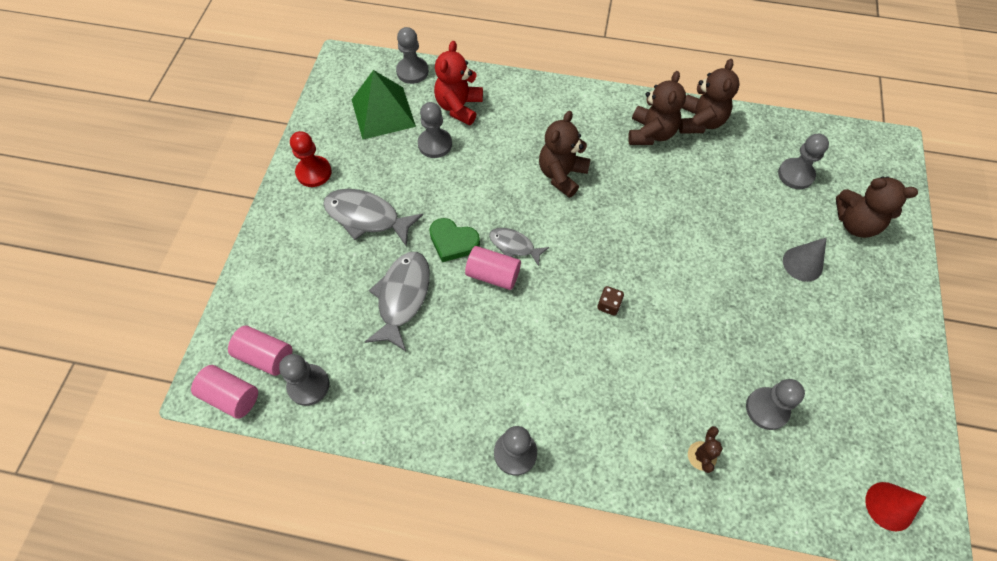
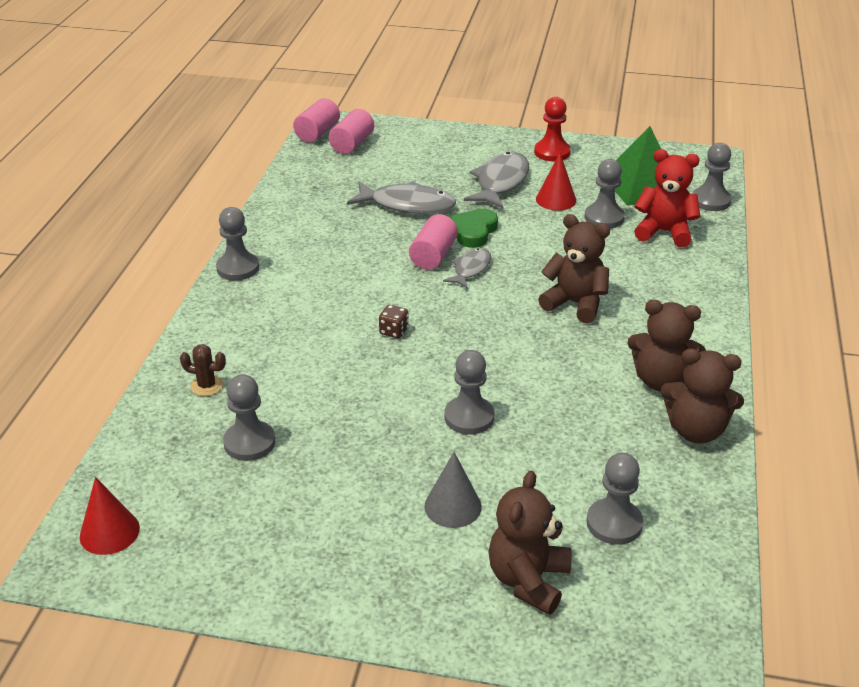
camera: 90 degrees right, 25 degrees down
(308, 385) = (322, 164): grey pawn -> grey pawn (469, 417)
(402, 176) = (556, 199): none -> red cone

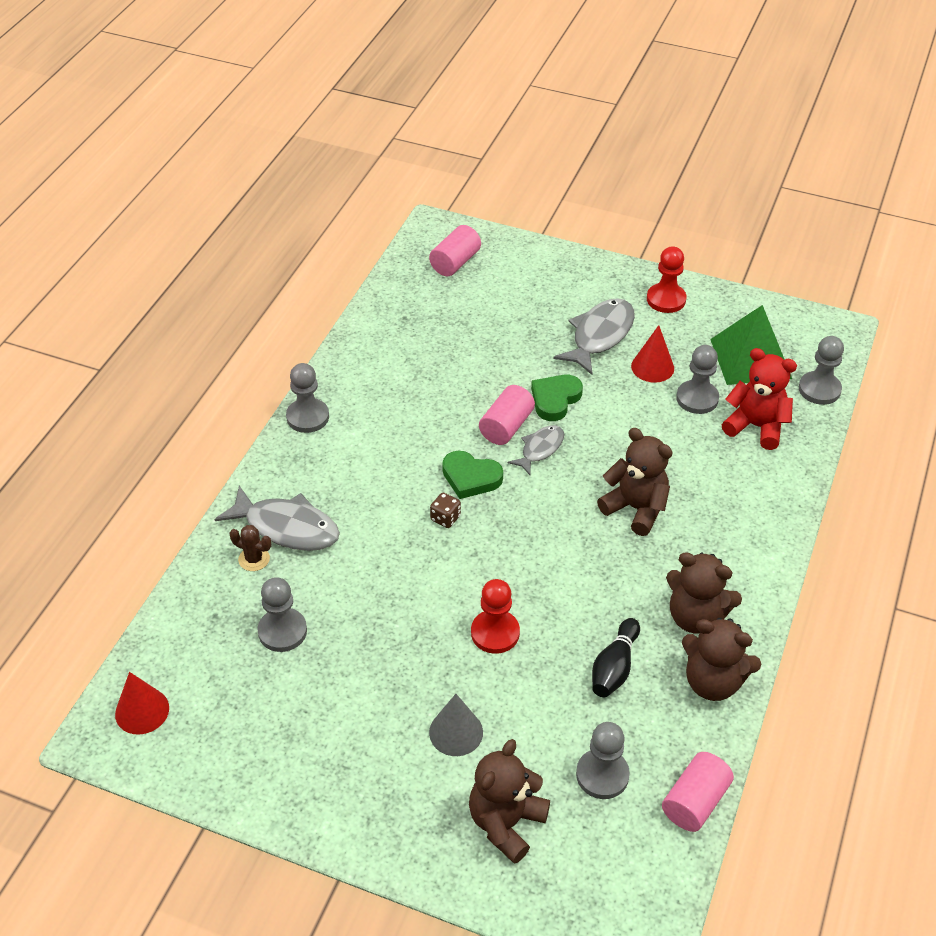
camera: 10 degrees right, 10 degrees up
(317, 133) = (422, 242): pink cylinder -> pink cylinder (695, 802)
(407, 205) = (495, 355): grey fish -> grey fish (287, 527)
(410, 297) = (470, 478): none -> green heart
(469, 417) = (495, 633): grey pawn -> red pawn
(596, 431) = (614, 667): none -> black bowling pin

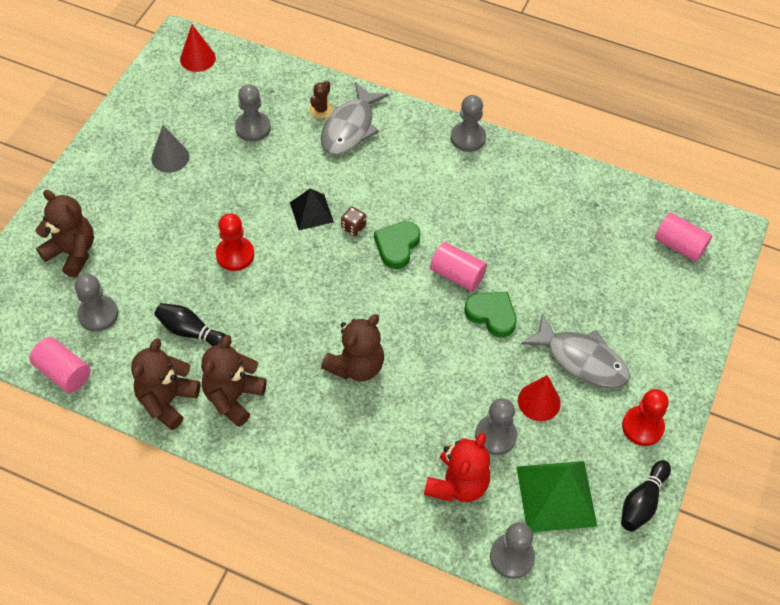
camera: 90 degrees right, 10 degrees up
(424, 560) = (311, 212): none -> black pyramid
(456, 732) = (151, 227): grey cone -> grey cone (170, 157)
(540, 449) = (429, 298): grey fish -> none
(742, 304) = (642, 502): none -> black bowling pin

